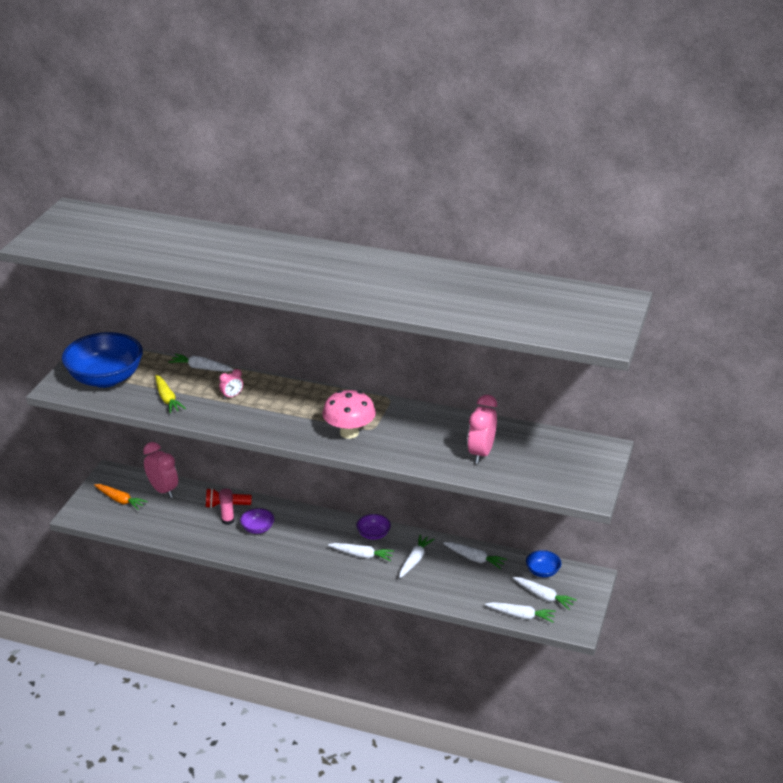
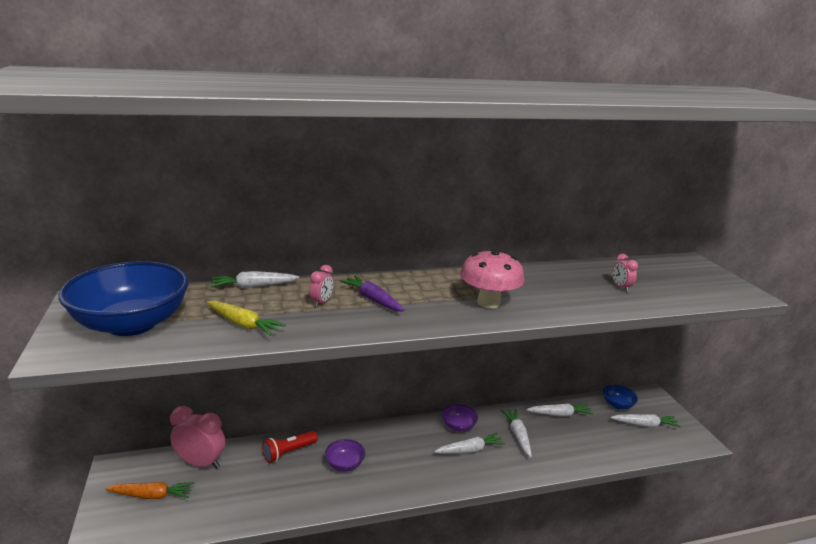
camera: 35 degrees left, 10 degrees down
(228, 520) = (304, 468): pink glue stick -> none
(269, 404) = (372, 299): none -> purple carrot
(481, 453) = (621, 287): pink clock -> pink clock, size x0.52
(521, 615) = (653, 449): white carrot -> none

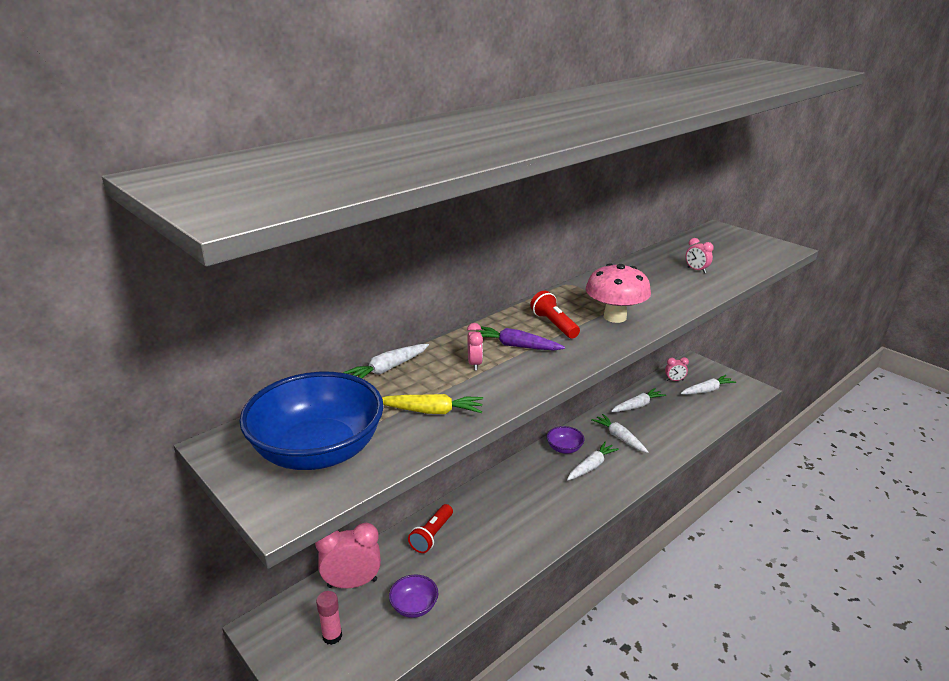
camera: 25 degrees left, 5 degrees up
(152, 495) = (332, 636): orange carrot -> pink glue stick
(344, 464) = (495, 524): purple bowl -> purple bowl (414, 606)
(425, 293) = (554, 325): none -> red flashlight
(617, 405) = (674, 380): blue bowl -> pink clock

